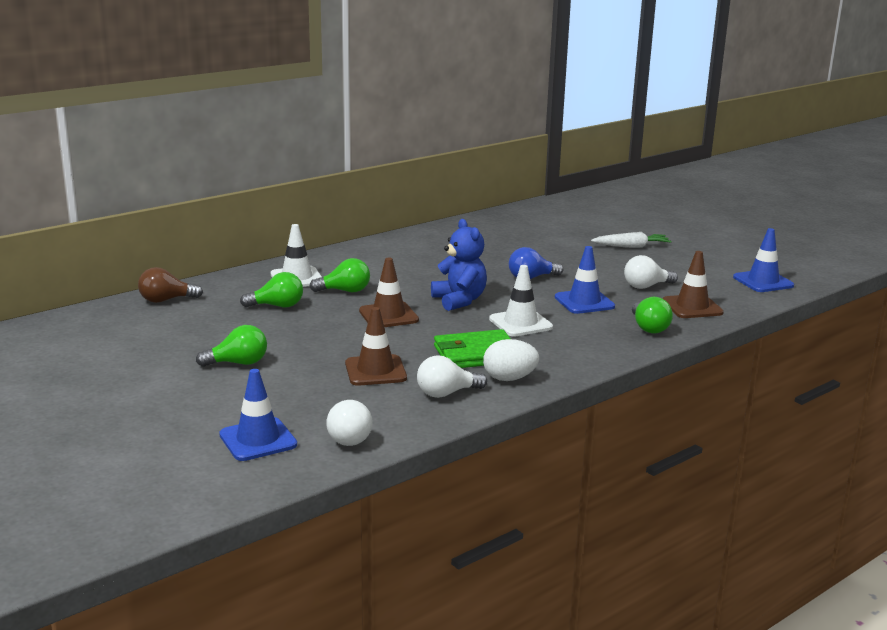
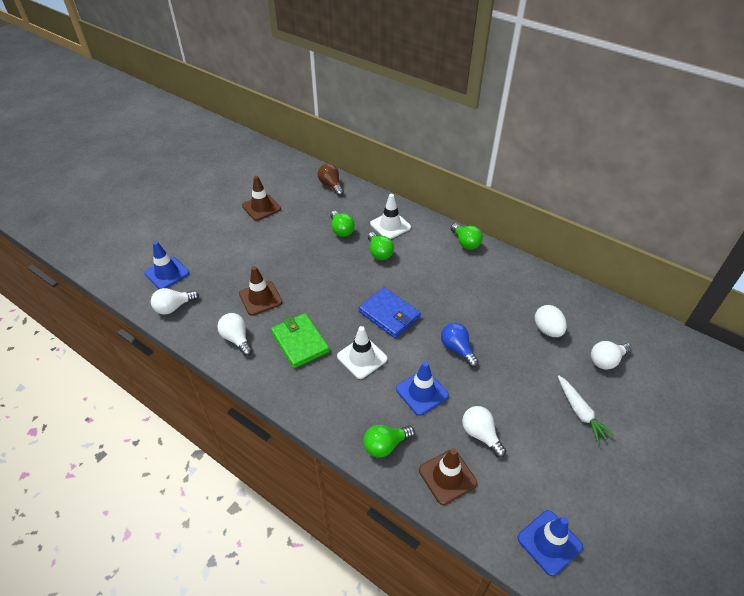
camera: 75 degrees right, 25 degrees up
(238, 363) = (255, 239): green light bulb -> green light bulb (465, 243)
(388, 315) = (347, 284): brown traffic cone -> brown traffic cone (261, 207)
(459, 301) = (389, 314): blue teddy bear -> blue wallet
(509, 378) = (266, 367): white egg -> white egg (547, 330)
(575, 226) = (606, 360): none -> white light bulb

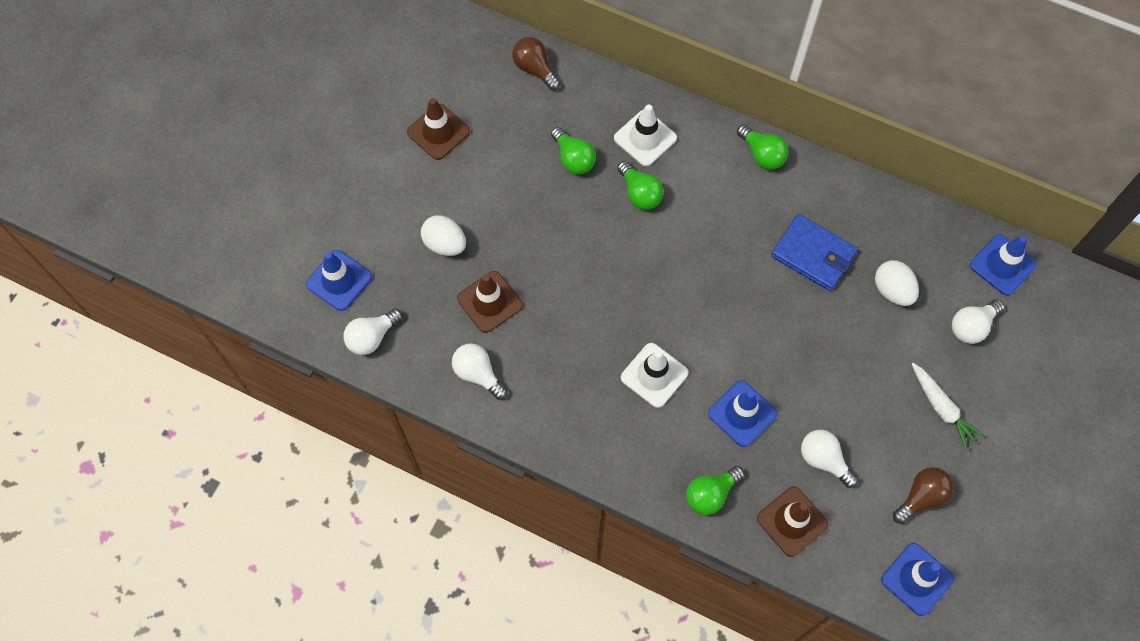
camera: 10 degrees left, 20 degrees up
(243, 263) = (445, 244): none -> white egg
(300, 342) = (565, 365): green wallet -> none
(389, 314) = (676, 300): blue wallet -> blue wallet (813, 254)
(457, 349) = (777, 341): blue light bulb -> none
(558, 475) = (921, 497): none -> brown light bulb
(631, 325) = (1002, 265): none -> blue traffic cone

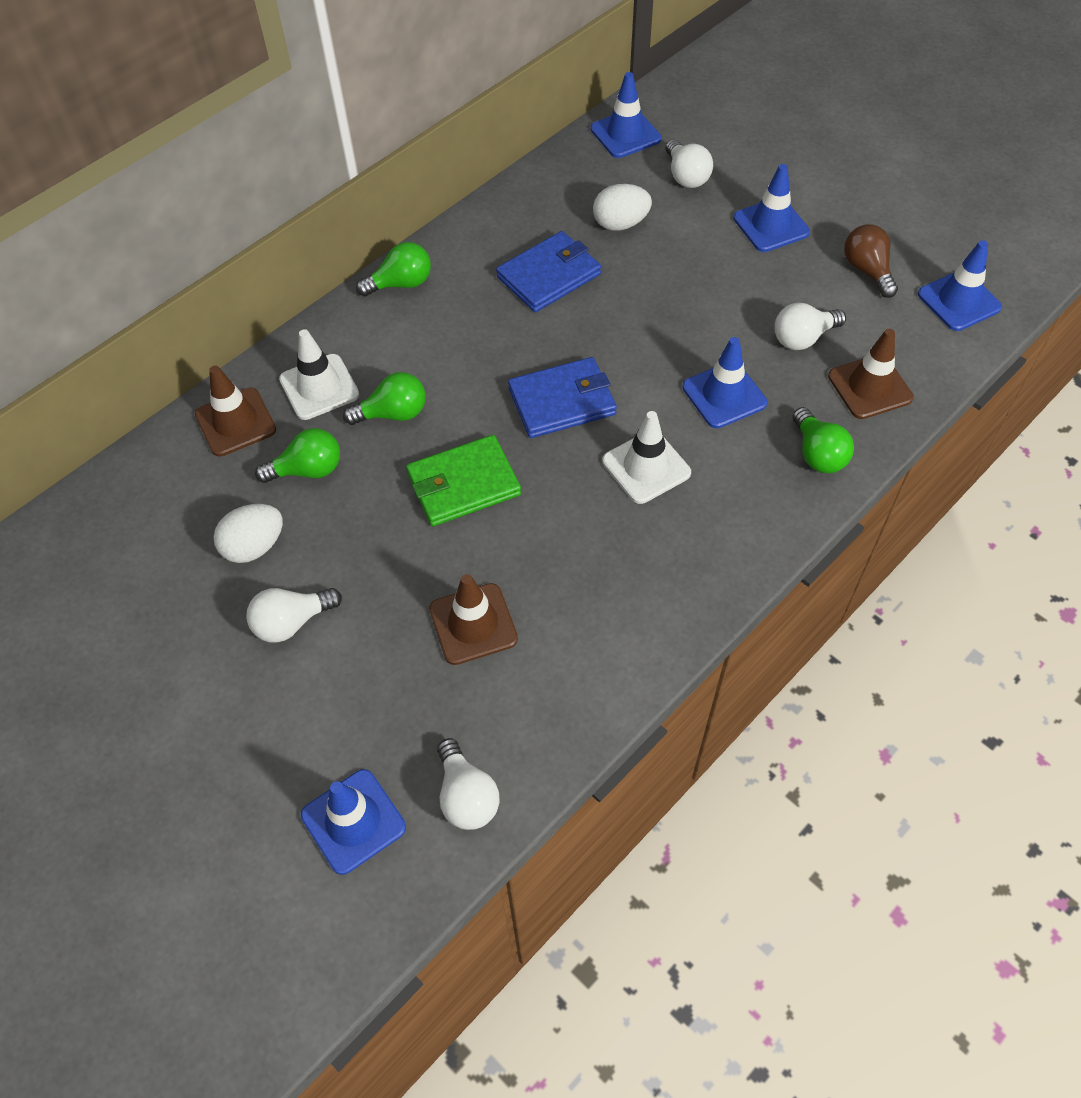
camera: 70 degrees left, 10 degrees down
(438, 132) = (179, 620): brown traffic cone -> brown traffic cone (235, 422)
(445, 244) = (360, 657): white egg -> white egg (254, 546)
(478, 374) = (575, 667): white light bulb -> white light bulb (292, 622)
(535, 69) = (150, 477): brown light bulb -> none
(596, 259) = (463, 484): none -> green wallet
(692, 301) = (562, 401): none -> blue wallet
(942, 408) = (771, 225): white carrot -> blue traffic cone

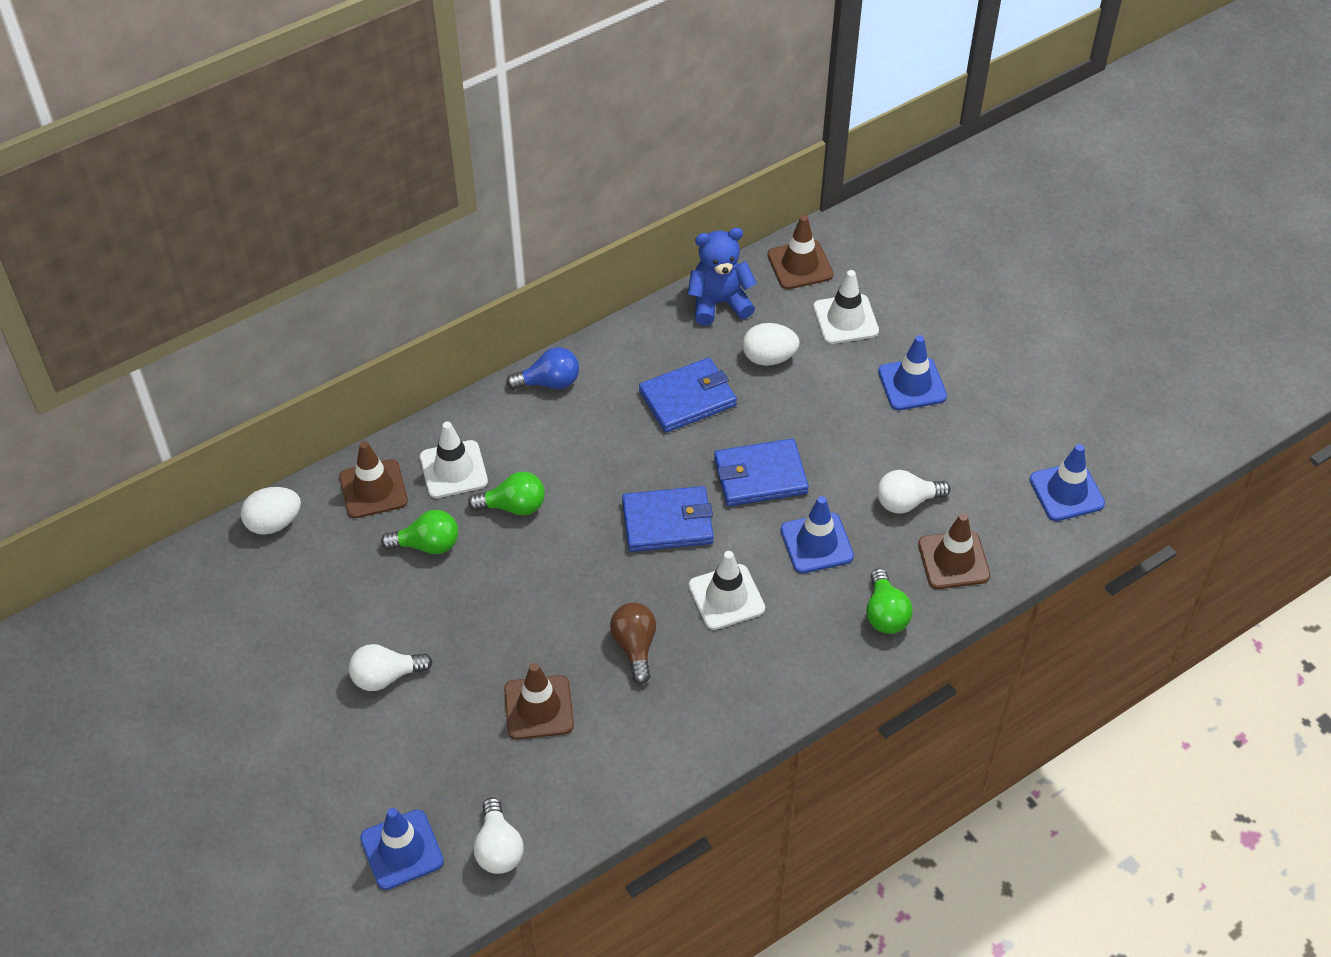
camera: 10 degrees right, 5 degrees down
(254, 546) = (367, 605): white egg -> white egg (274, 523)
(401, 284) = (549, 382): green light bulb -> blue light bulb
(463, 484) = (560, 583): green wallet -> none
(555, 181) = (719, 303): none -> blue teddy bear
(625, 134) = (800, 265): blue traffic cone -> brown traffic cone
(645, 338) = (760, 476): none -> blue wallet
(686, 176) = (845, 319): white light bulb -> white traffic cone
(867, 270) = (989, 446): brown light bulb -> brown light bulb (635, 646)

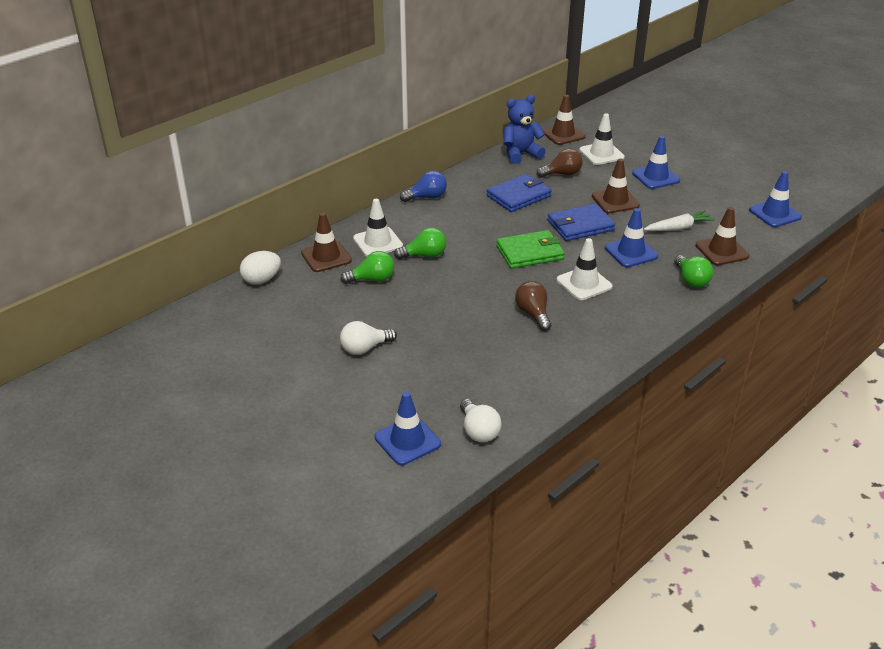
camera: 10 degrees left, 15 degrees down
(538, 707) = (479, 352): brown traffic cone -> brown traffic cone (615, 201)
(667, 522) = (530, 252): blue wallet -> green wallet
(769, 358) = (562, 174): white egg -> brown light bulb
(906, 502) = (678, 228): white light bulb -> white carrot

